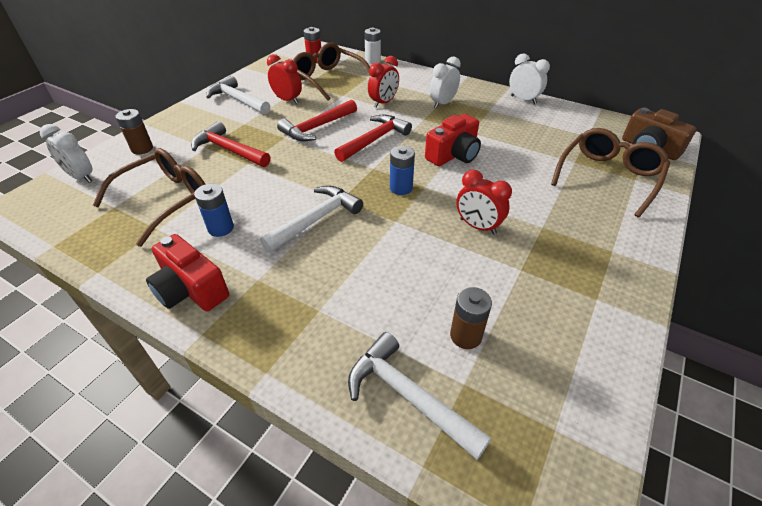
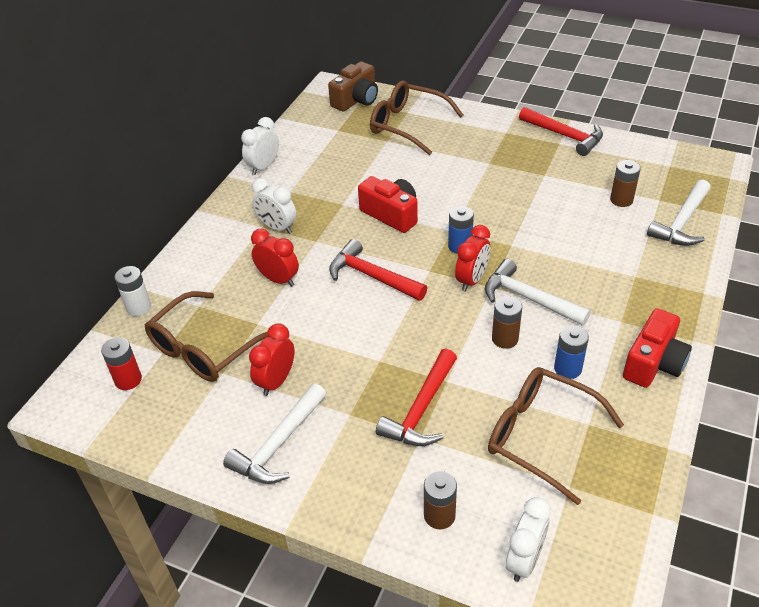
camera: 95 degrees left, 0 degrees up
(274, 198) = (505, 339): none -> brown battery
(317, 127) = (351, 333): red hammer -> red hammer (565, 136)
(477, 226) = (501, 196): red clock -> red clock (472, 280)

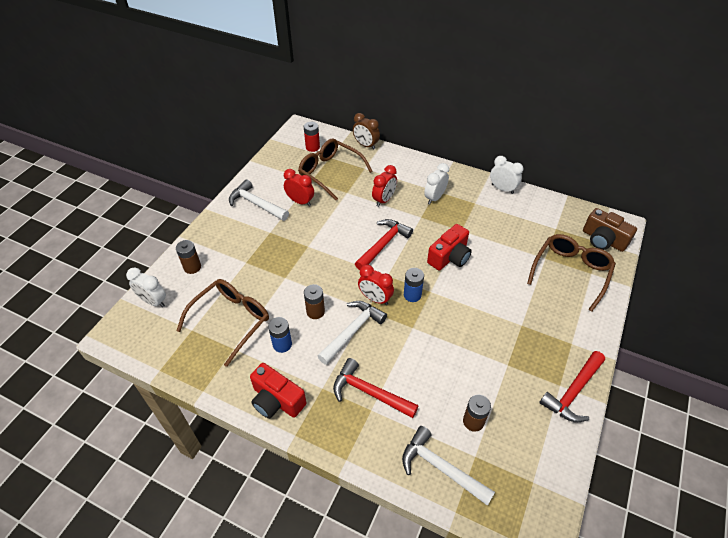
camera: 90 degrees right, 5 degrees up
(138, 307) = (366, 145): white battery -> brown clock
(421, 409) = (265, 264): red hammer -> red hammer (369, 392)

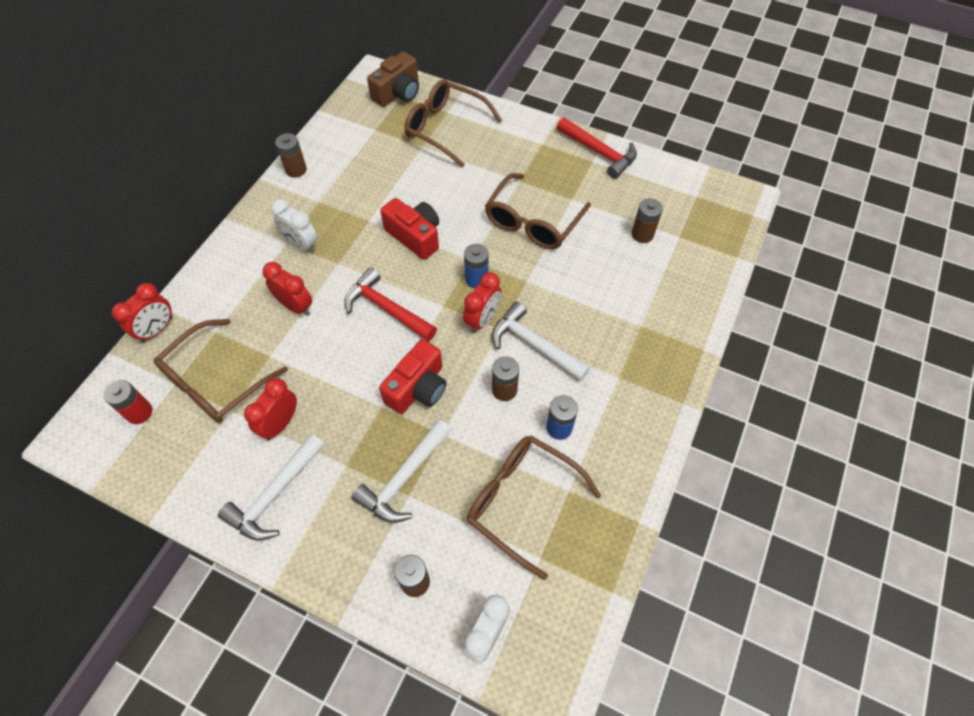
camera: 90 degrees left, 10 degrees up
(277, 400) = (641, 427): red camera -> red camera (418, 388)
(366, 145) = (157, 329): brown clock -> red clock
(369, 392) = (619, 327): red hammer -> none
(440, 468) = (696, 265): white hammer -> white hammer (404, 478)
(475, 333) = (533, 222): none -> brown glasses
(502, 189) = (296, 170): white clock -> brown battery

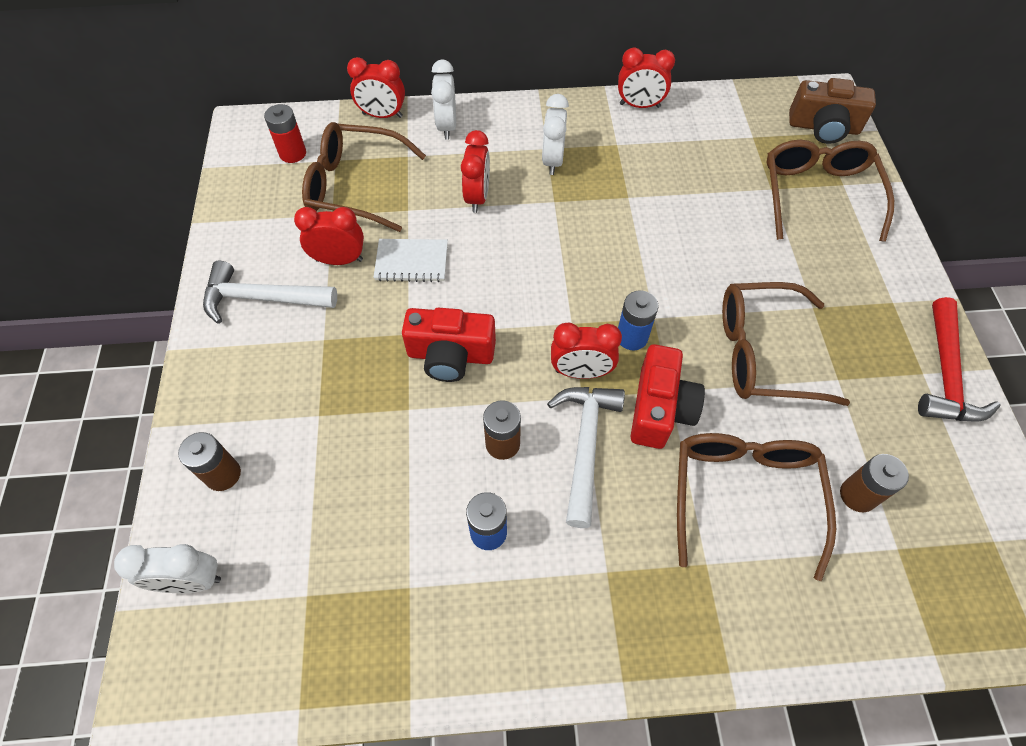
camera: 60 degrees right, 0 degrees up
(209, 292) = (447, 126): none -> white clock
(296, 170) = (639, 105): brown battery -> red clock
(320, 375) = (411, 262): none -> white notebook
(386, 308) = (529, 273): red hammer -> none
(404, 478) = (335, 400): white hammer -> none
(415, 236) = (642, 248): red camera -> red camera (659, 409)
(522, 501) = (368, 538): brown glasses -> brown glasses (744, 495)

